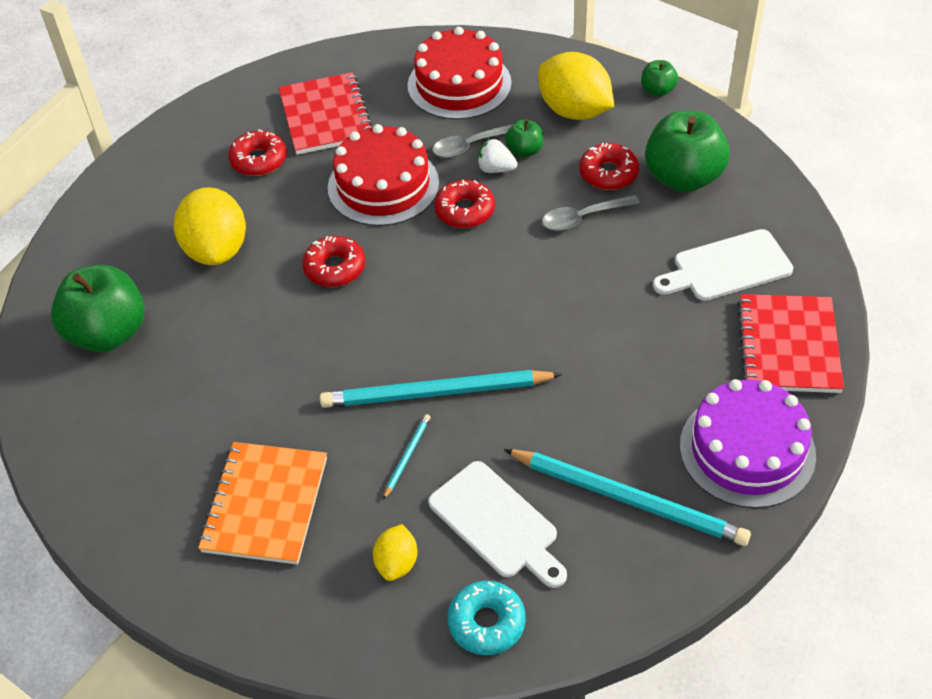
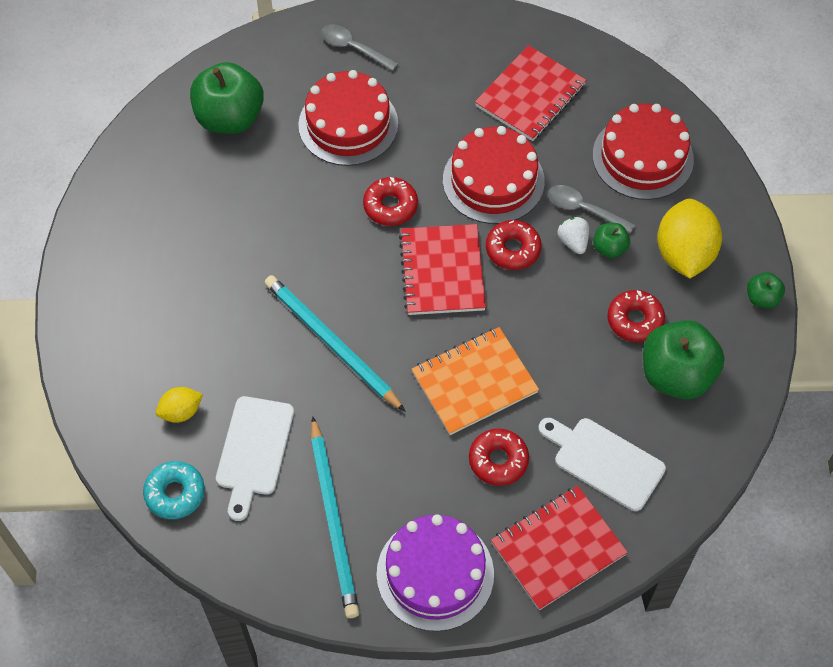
camera: 50 degrees right, 10 degrees up
(216, 249) = (348, 124): yellow lemon -> red cake
(259, 160) = (450, 87): red donut -> red donut (498, 460)
(265, 504) = (169, 306): orange notebook -> orange notebook (474, 382)
(407, 456) = (266, 361): turquoise pencil -> none
(439, 270) = (442, 271): none -> red notebook
(583, 218) = (572, 332): grey spoon -> grey spoon (353, 48)

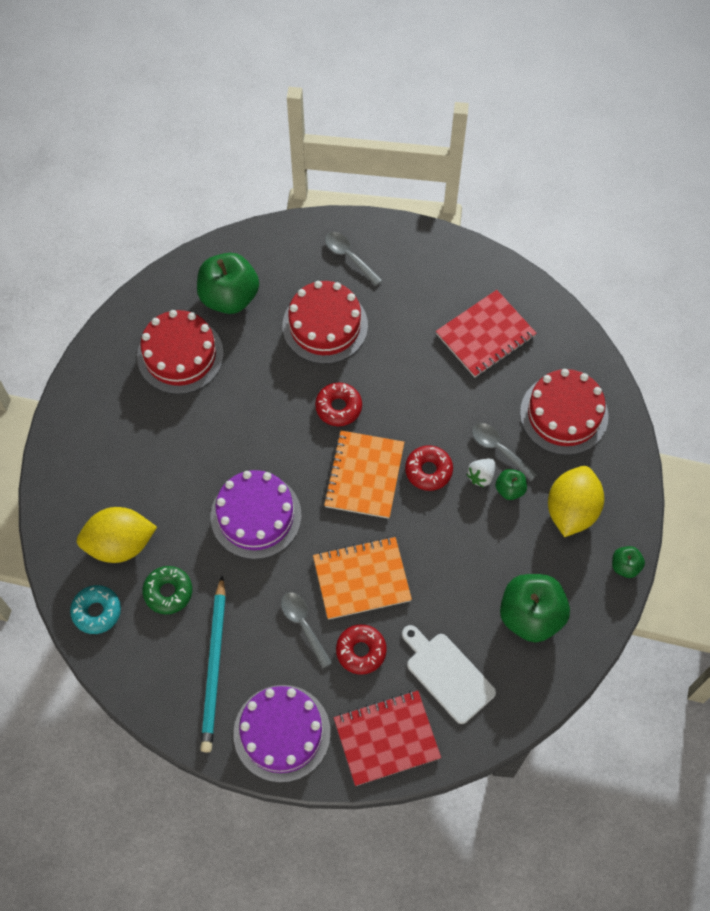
camera: 15 degrees right, 5 degrees up
(181, 412) = (120, 544): yellow lemon -> yellow lemon, size x1.93
(254, 451) = (168, 592): white cutting board -> green donut
(331, 343) = (256, 516): turquoise pencil -> purple cake
(423, 448) = (303, 625): none -> grey spoon
(442, 271) = (364, 475): red notebook -> orange notebook
(493, 180) = (431, 405): red cake -> red cake (180, 355)
(573, 241) = (481, 476): white strawberry -> white strawberry turned 135 degrees counterclockwise
(635, 320) = (511, 558): red donut -> none

